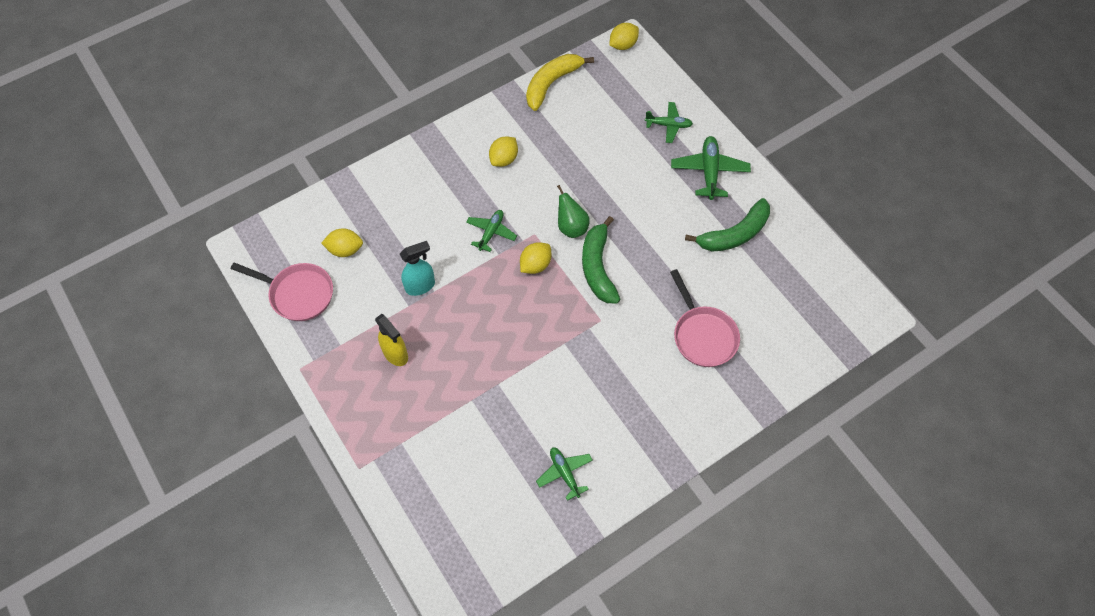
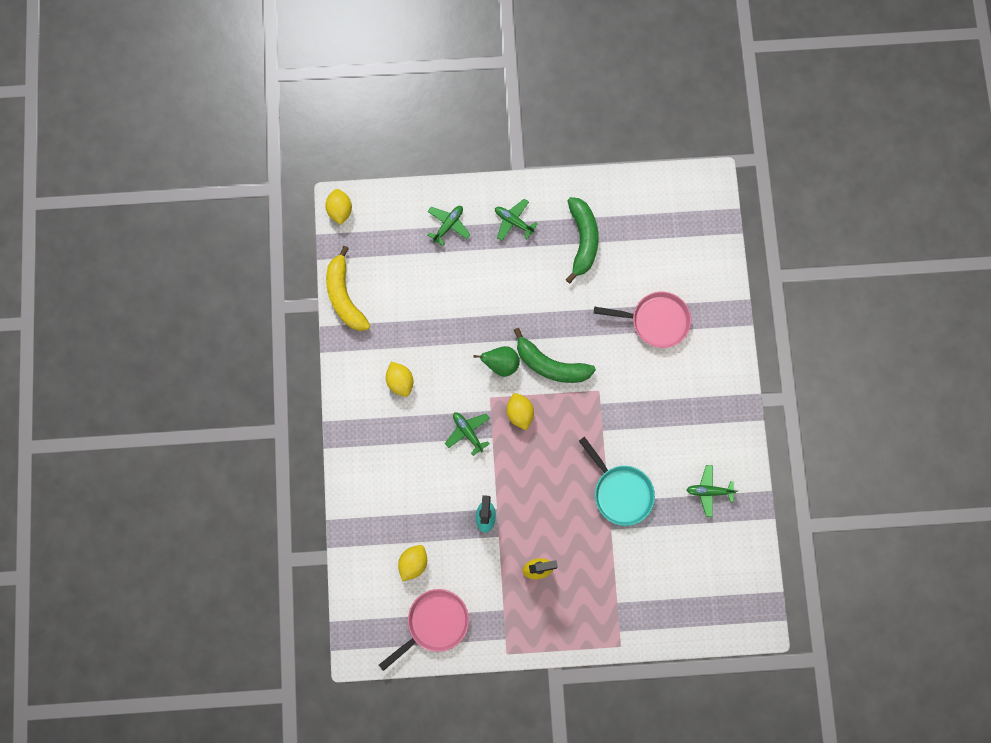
camera: 60 degrees left, 15 degrees up
(513, 389) = (620, 492): none -> turquoise pan
(709, 171) = (513, 222): green plane -> green plane, size x0.66

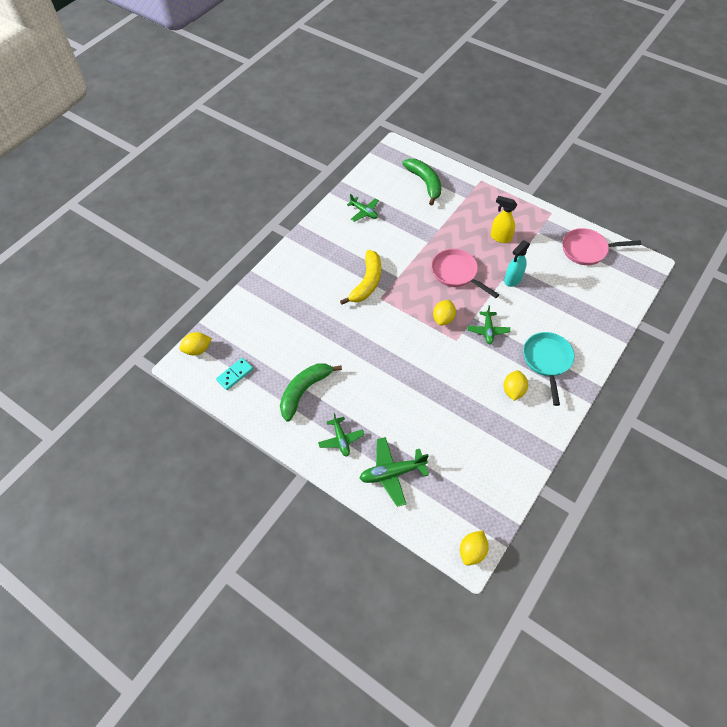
camera: 140 degrees left, 20 degrees down
(344, 296) = (515, 479): yellow banana -> yellow banana (367, 282)
(413, 563) = (579, 285): yellow lemon -> yellow lemon (197, 350)
(448, 225) = (392, 473): green plane -> green plane, size x1.53
(501, 364) = (431, 354): green pear -> none
(550, 365) = (398, 332): green banana -> green banana (425, 183)
(620, 492) = (416, 242): turquoise pan -> turquoise pan (547, 361)
(655, 321) = (306, 311): pink pan -> pink pan (456, 273)
(657, 209) = (235, 374): none -> turquoise domino

